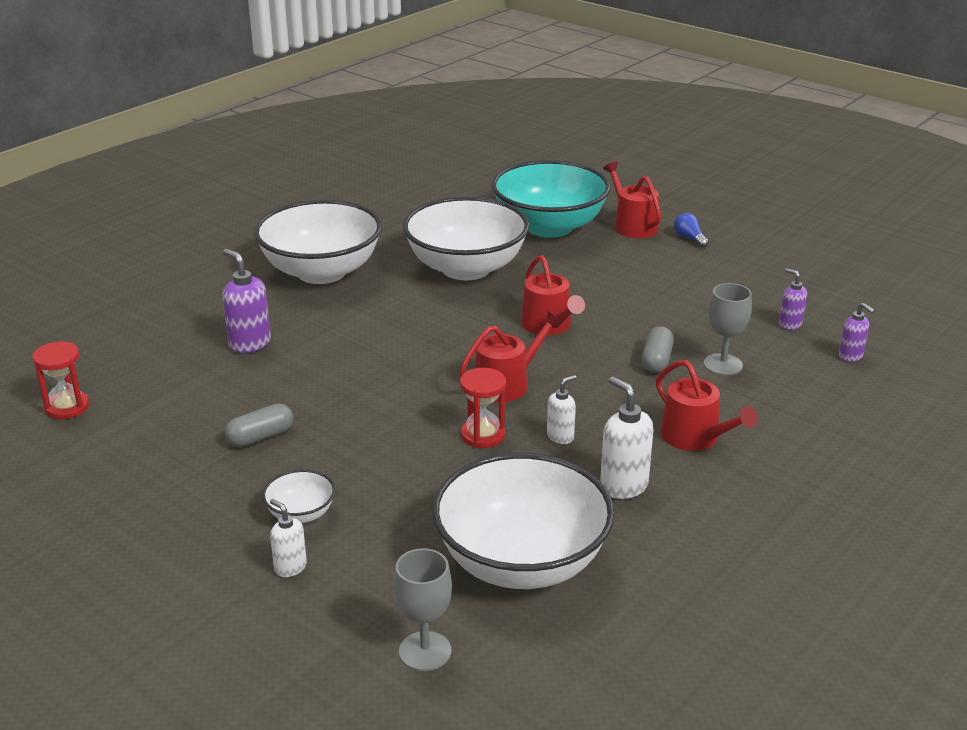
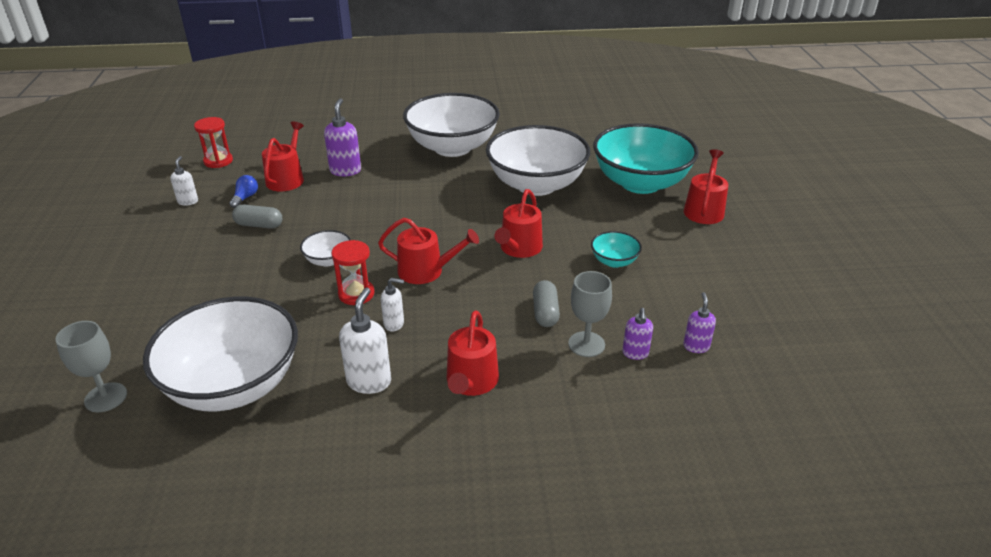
camera: 45 degrees right, 5 degrees up
(196, 382) = (287, 178): none -> red watering can
(290, 567) = (144, 304): white soap dispenser -> white soap dispenser (188, 201)
(301, 514) = (199, 279): white bowl -> white bowl (328, 260)
(637, 297) = (614, 261): none -> turquoise bowl
(656, 360) = (545, 312): grey capsule -> grey capsule turned 60 degrees counterclockwise
(689, 238) = (732, 240): blue light bulb -> blue light bulb (245, 198)
(851, 356) = (702, 402): purple soap dispenser -> purple soap dispenser (635, 353)

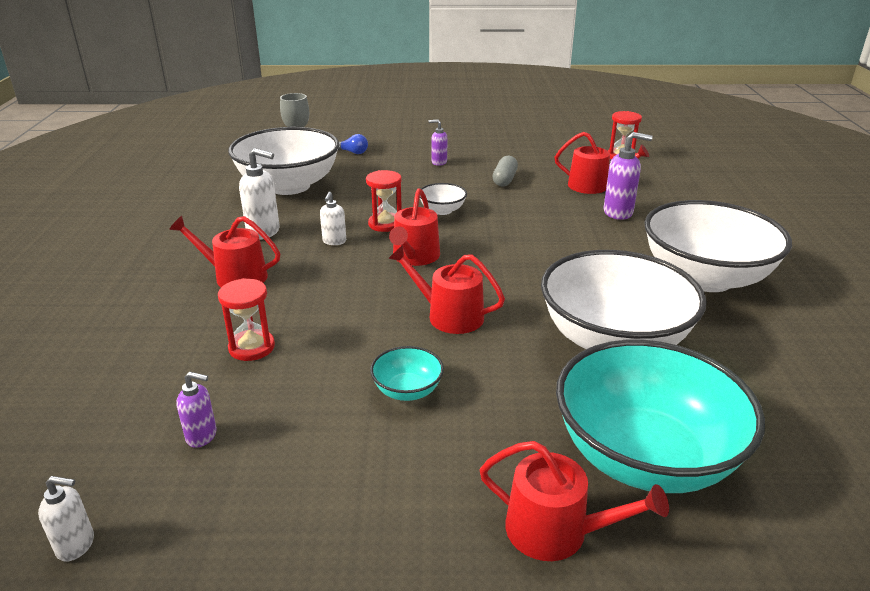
camera: 95 degrees right, 5 degrees down
(188, 201) = (544, 151): white soap dispenser -> white soap dispenser (76, 545)
(245, 198) = (552, 171): blue light bulb -> blue light bulb (353, 152)
(545, 312) = (318, 324): grey capsule -> none
(586, 344) = (252, 347): grey goblet -> red hourglass
(635, 353) = (218, 381): purple soap dispenser -> purple soap dispenser (439, 162)

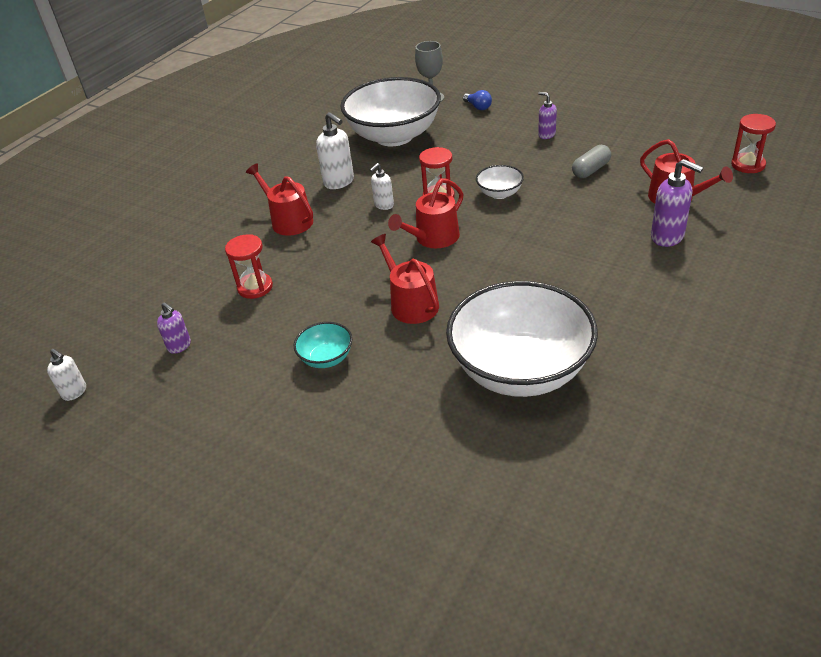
camera: 35 degrees right, 10 degrees up
(556, 531) = (330, 500): red watering can -> none
(644, 456) = (443, 475): turquoise bowl -> none
(705, 278) = (676, 335): white bowl -> none

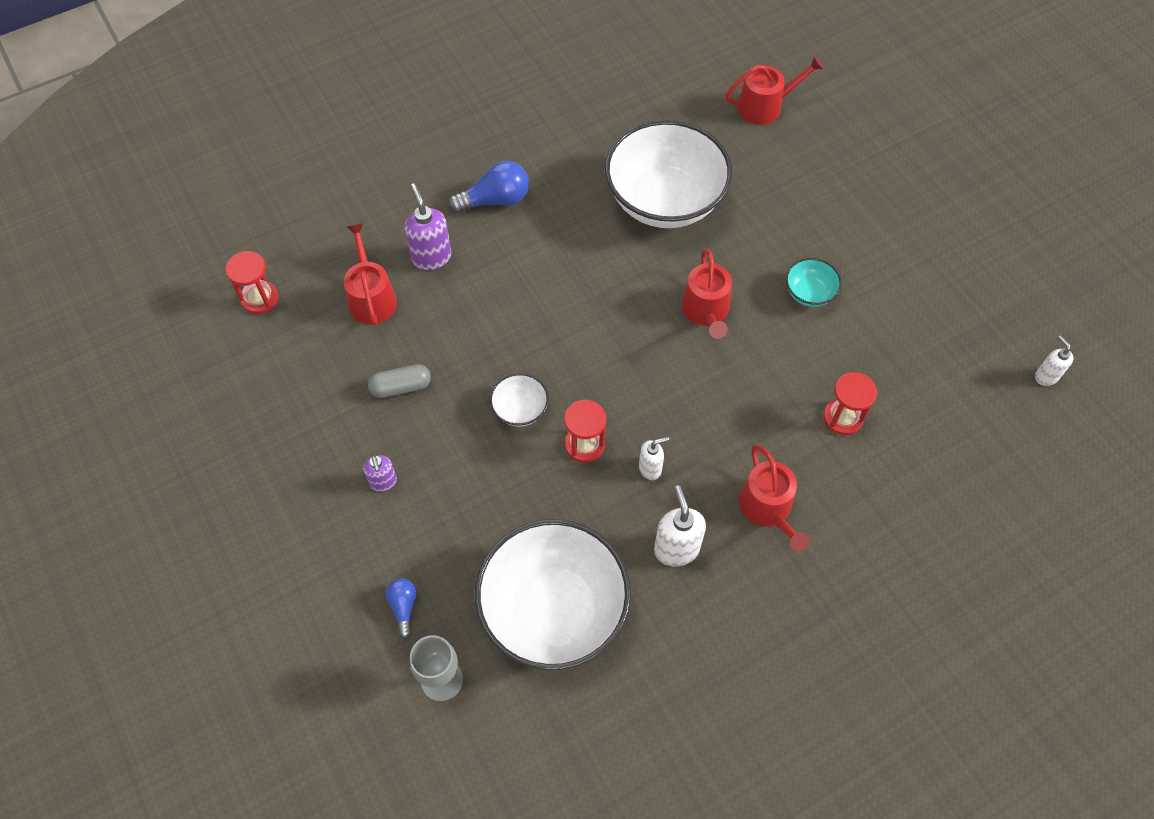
camera: 155 degrees left, 20 degrees up
(179, 346) = (938, 379): purple soap dispenser -> none
(433, 238) = (633, 383): red watering can -> red watering can (765, 106)
(672, 296) = (495, 200): none -> blue light bulb

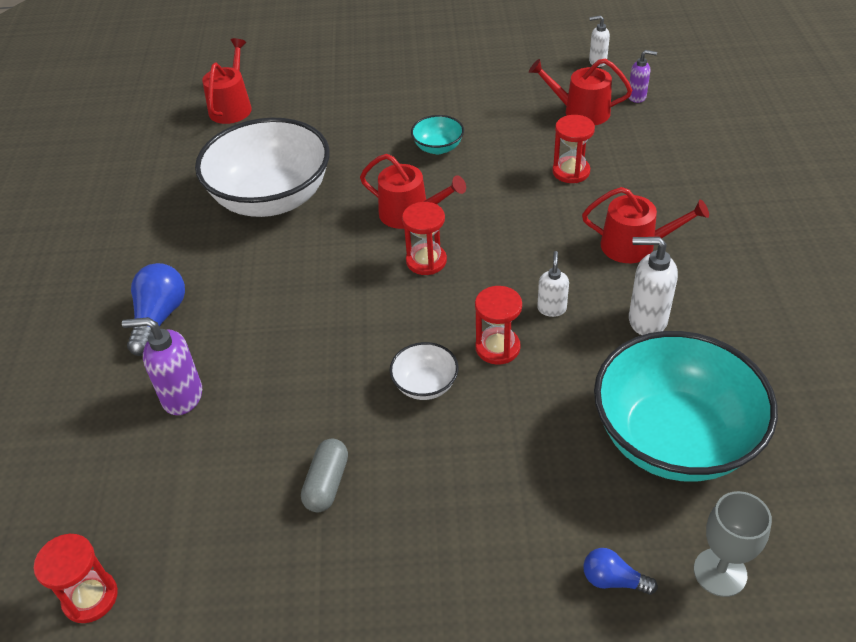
camera: 60 degrees left, 15 degrees down
(371, 297) = (187, 472): red watering can -> red watering can (581, 112)
(383, 482) = (440, 545): purple soap dispenser -> purple soap dispenser (637, 97)
(553, 610) = (673, 438): white bowl -> turquoise bowl
(654, 350) = (426, 261): none -> red hourglass

